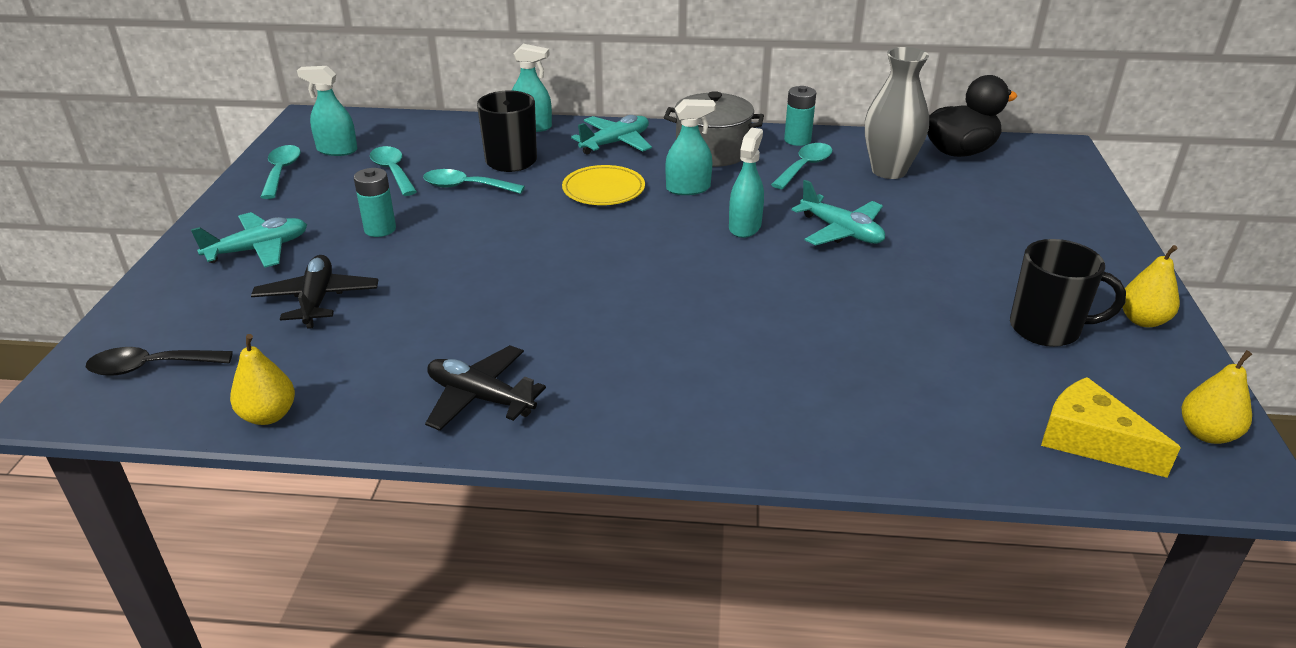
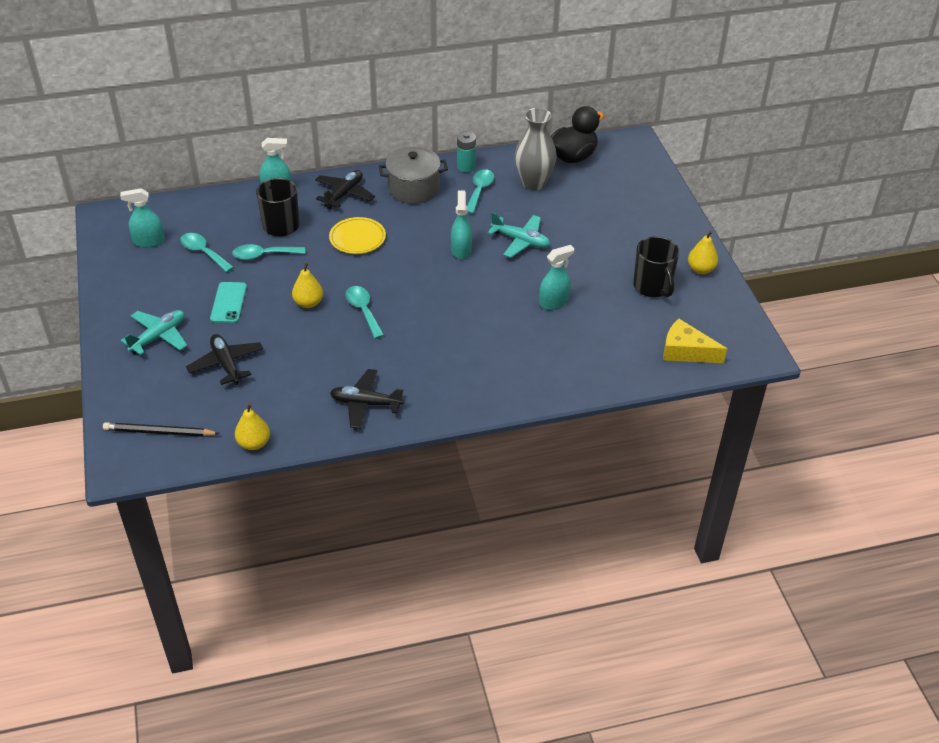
camera: 20 degrees left, 10 degrees up
(150, 367) = (159, 432): black spoon -> black pencil
(281, 172) = (123, 269): turquoise spoon -> turquoise spoon (363, 311)
(380, 229) = (228, 303): turquoise battery -> turquoise phone
(615, 143) = (344, 194): turquoise plane -> black plane
(688, 188) = (412, 225): turquoise spray bottle -> turquoise spray bottle (553, 302)
(1047, 329) = (652, 287): black mug -> black mug turned 75 degrees clockwise
(1207, 434) = (739, 334): yellow pear -> yellow pear (308, 303)

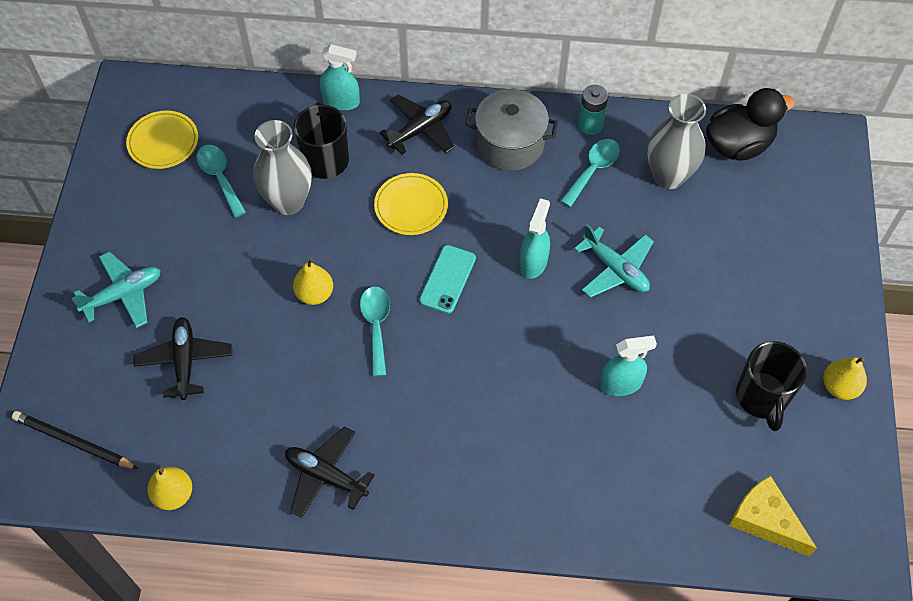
camera: 20 degrees right, 15 degrees up
(149, 241) = (163, 142): turquoise spray bottle -> yellow plate
(228, 303) = (221, 265): turquoise phone -> turquoise phone (447, 279)
(263, 255) = (288, 202): turquoise spoon -> grey vase

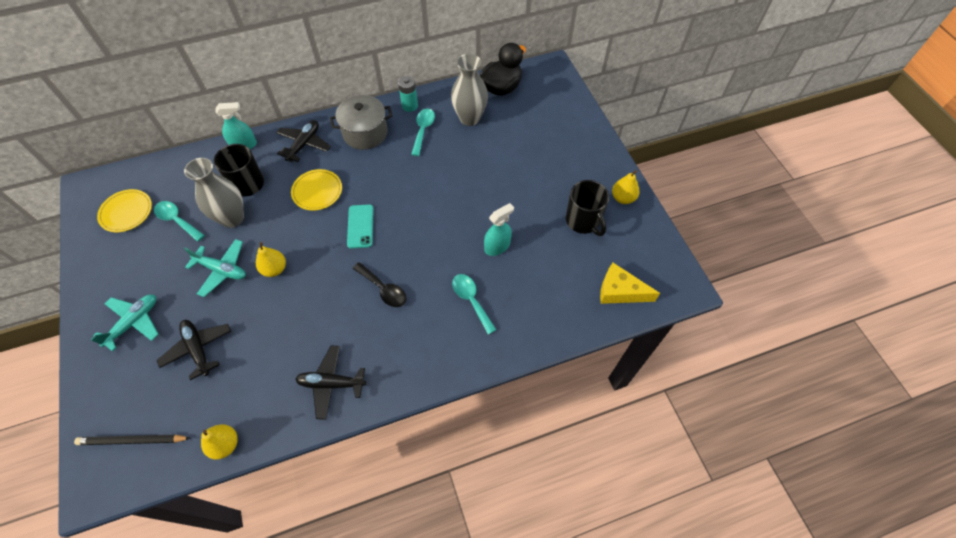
camera: 25 degrees left, 0 degrees up
(376, 326) = (325, 273): turquoise spoon -> turquoise spoon (471, 300)
(441, 380) = (383, 289): none -> black spoon
(533, 262) = (410, 196): turquoise spray bottle -> none
(615, 269) = (463, 181): turquoise plane -> turquoise plane (222, 270)

